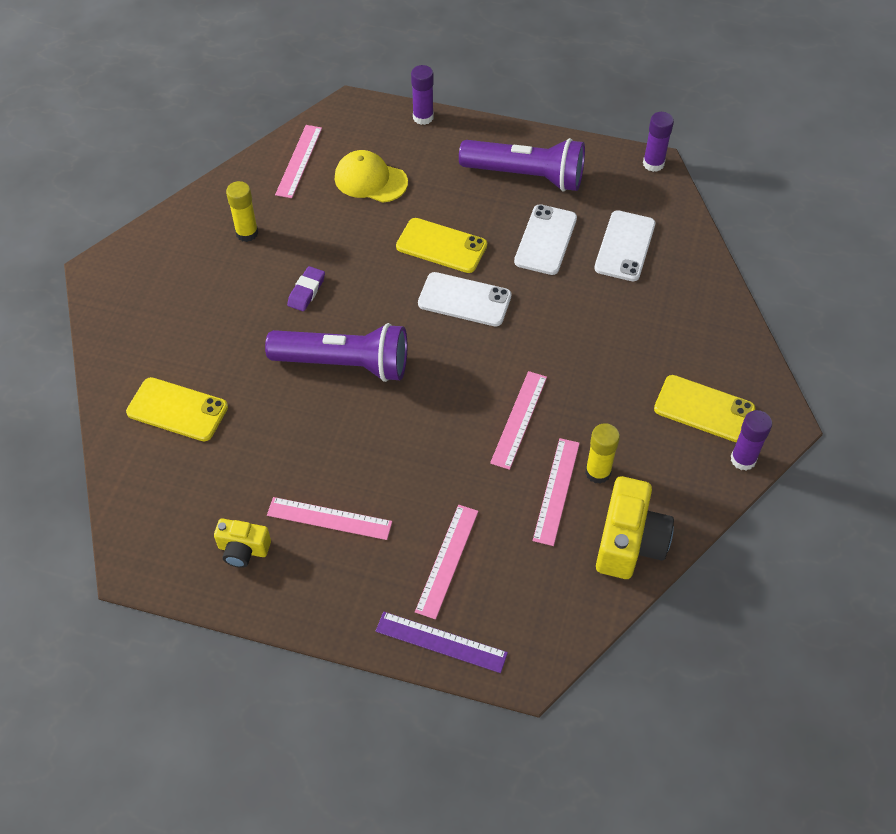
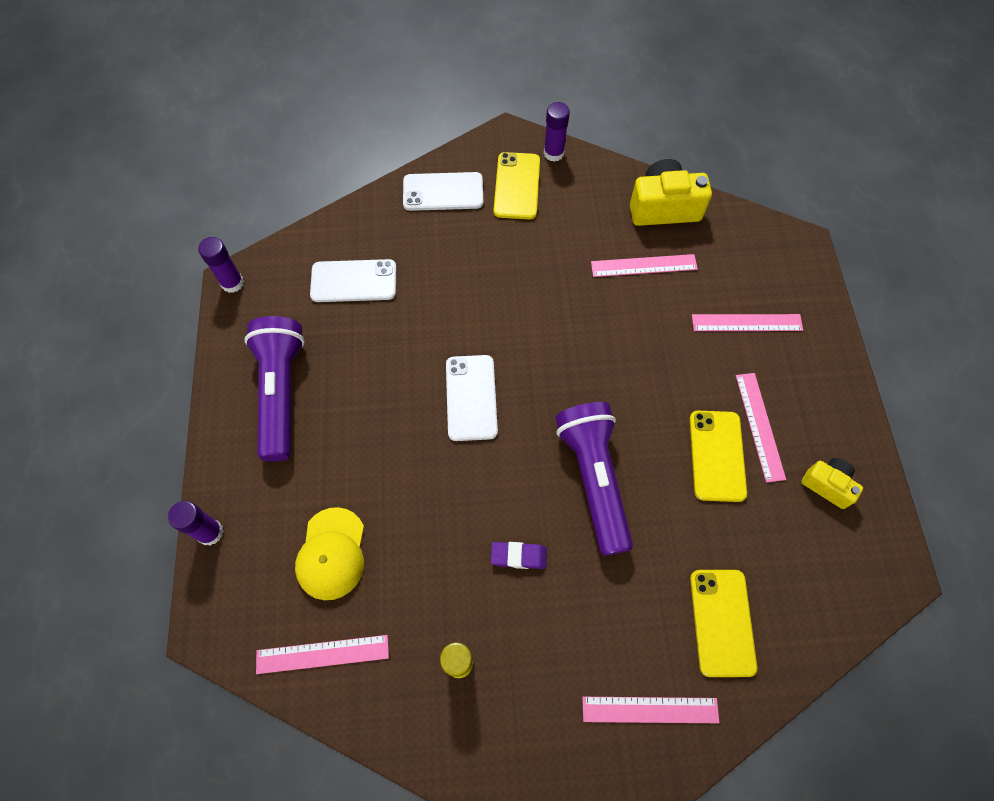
camera: 110 degrees left, 10 degrees up
(243, 549) = (827, 485): yellow camera -> yellow camera turned 45 degrees counterclockwise
(441, 246) = (407, 442): yellow phone -> yellow phone (717, 455)
(441, 641) = (814, 305): purple ruler -> none
(519, 419) = (587, 311): pink ruler -> pink ruler (650, 709)
(545, 240) = (367, 349): white phone -> white phone (443, 192)
(598, 472) = (612, 242): yellow glue stick -> none

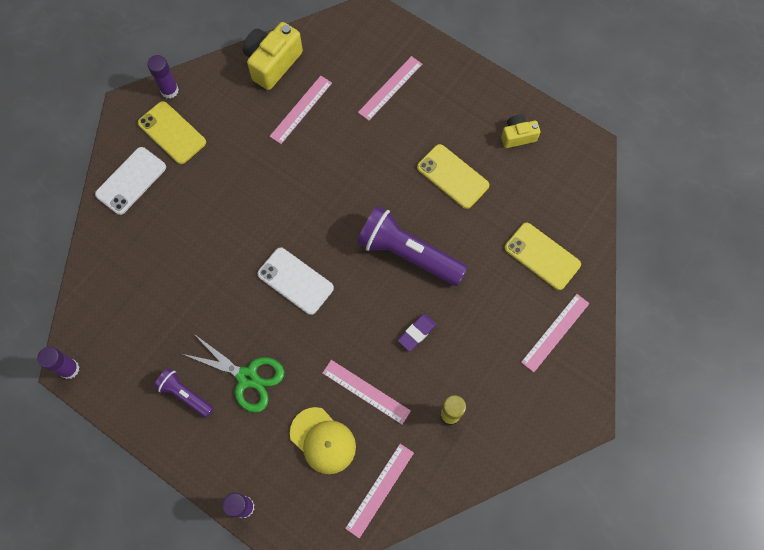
camera: 50 degrees left, 5 degrees up
(281, 392) = (185, 394): purple flashlight -> purple flashlight, size x0.53
(340, 432) = (247, 377): none -> green scissors
(354, 281) = (145, 289): white phone -> none
(759, 426) = (456, 139): pink ruler -> pink ruler (366, 392)

